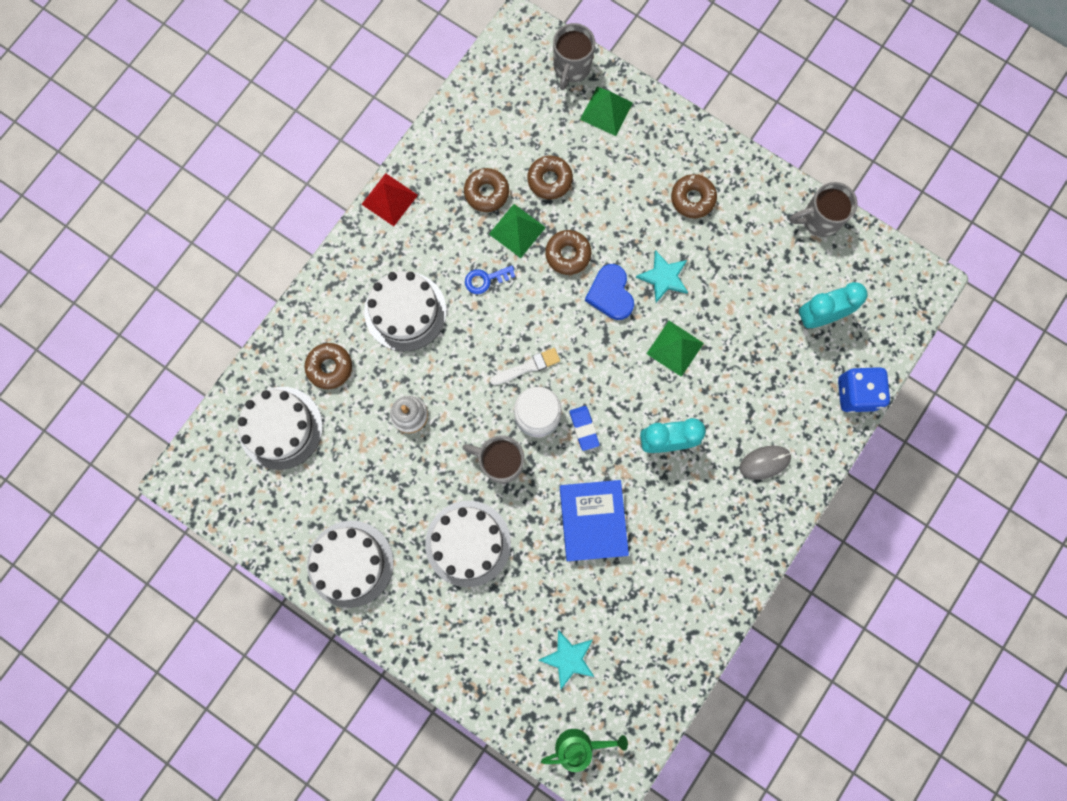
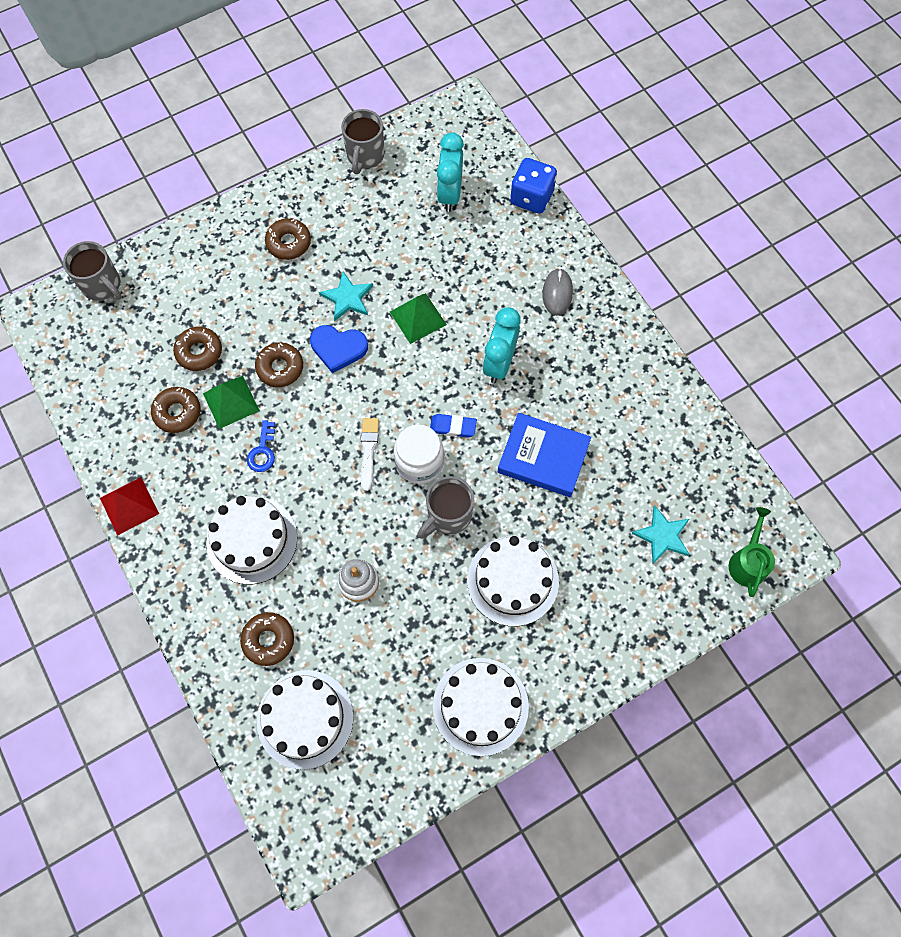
camera: 65 degrees left, 10 degrees down
(606, 111) = (163, 275): green pyramid -> none

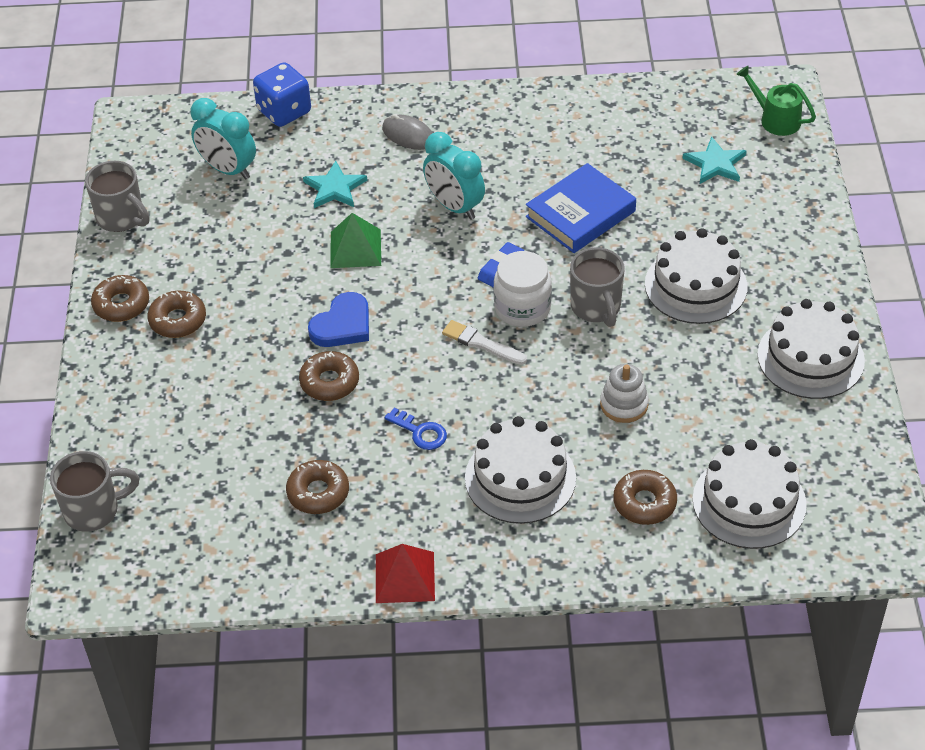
camera: 60 degrees left, 20 degrees down
(199, 352) = (255, 447): brown donut -> brown donut (121, 304)
(231, 402) = (340, 439): green pyramid -> none
(347, 298) = (287, 295): turquoise star -> turquoise star (335, 188)

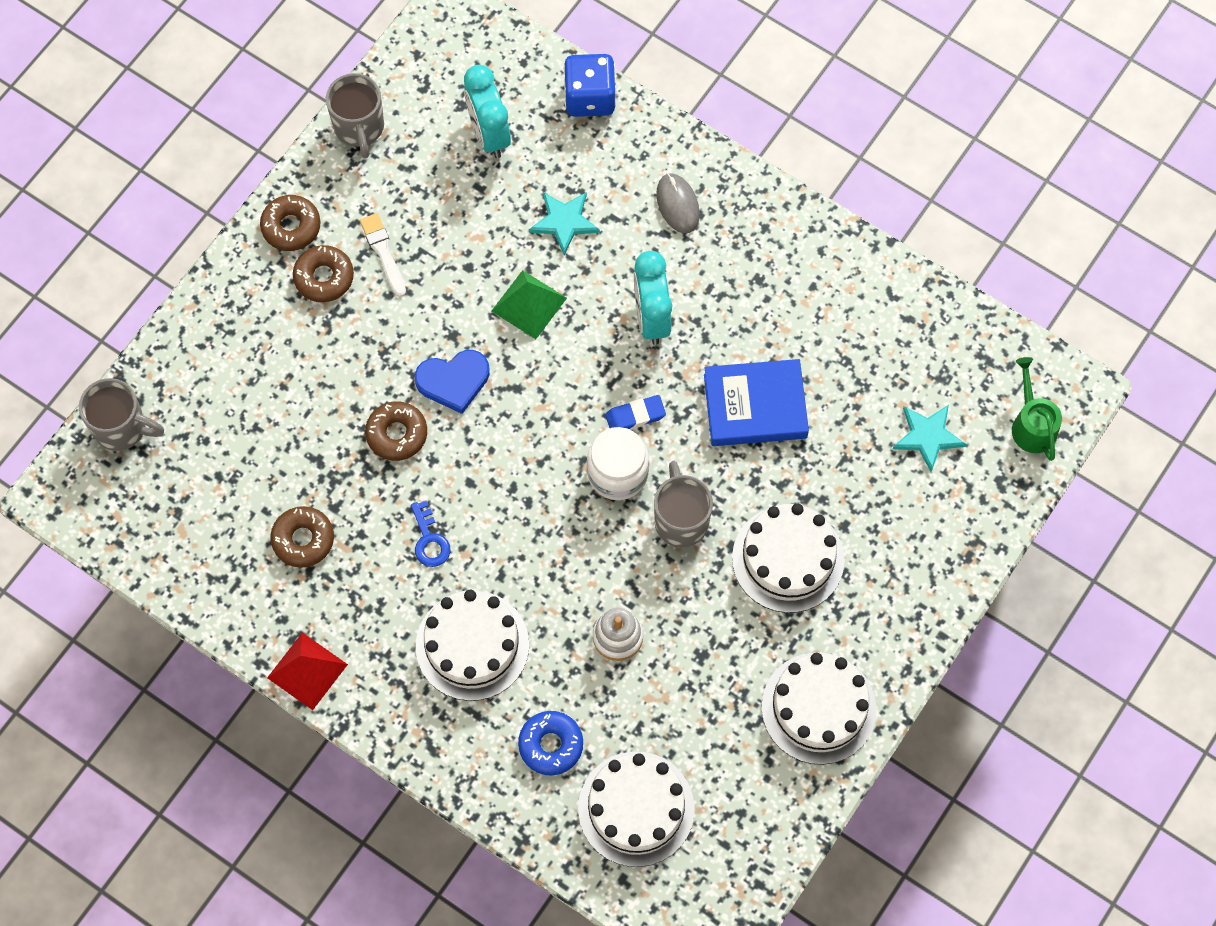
camera: 35 degrees right, 20 degrees up
(481, 343) = (552, 485): white brush -> white brush (383, 252)
(596, 308) = (681, 519): grey mug -> grey mug turned 150 degrees clockwise
(644, 503) = (551, 745): brown donut -> blue donut

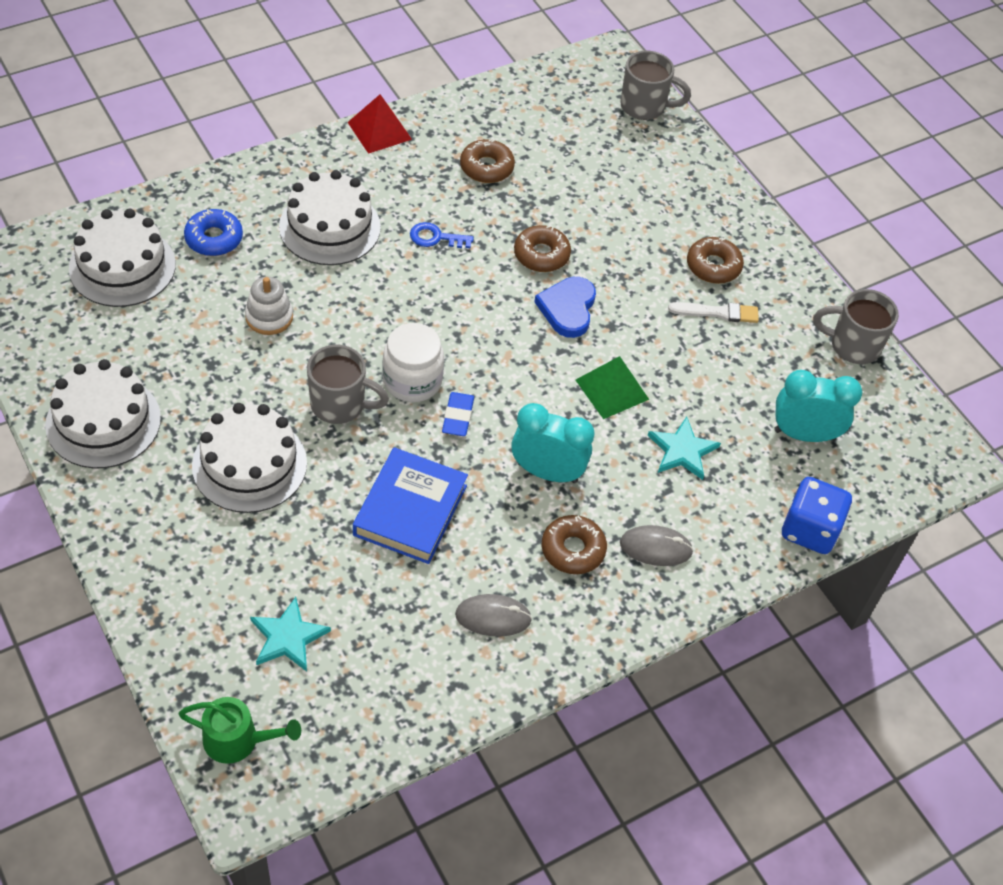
camera: 110 degrees right, 15 degrees down
(122, 428) = (644, 106): grey mug -> grey mug turned 120 degrees counterclockwise
(291, 227) = (773, 264): brown donut -> brown donut (573, 550)
(817, 296) = (493, 617): none -> grey mouse

